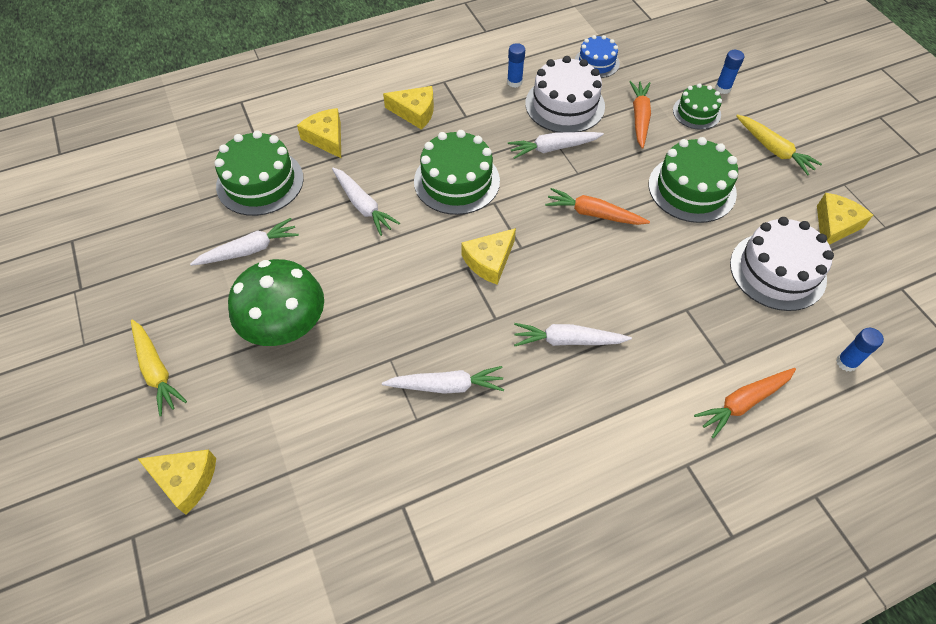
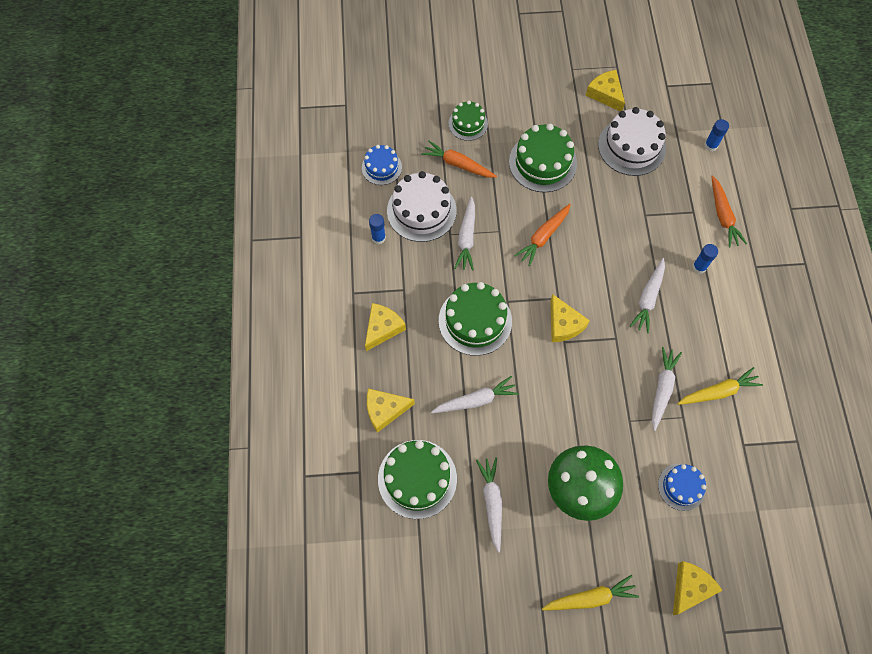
camera: 70 degrees left, 10 degrees up
(319, 439) = (681, 487): none -> blue cake
(722, 88) = (449, 94): blue glue stick -> blue glue stick (699, 267)
(773, 150) = (525, 94): yellow carrot -> yellow carrot (718, 391)

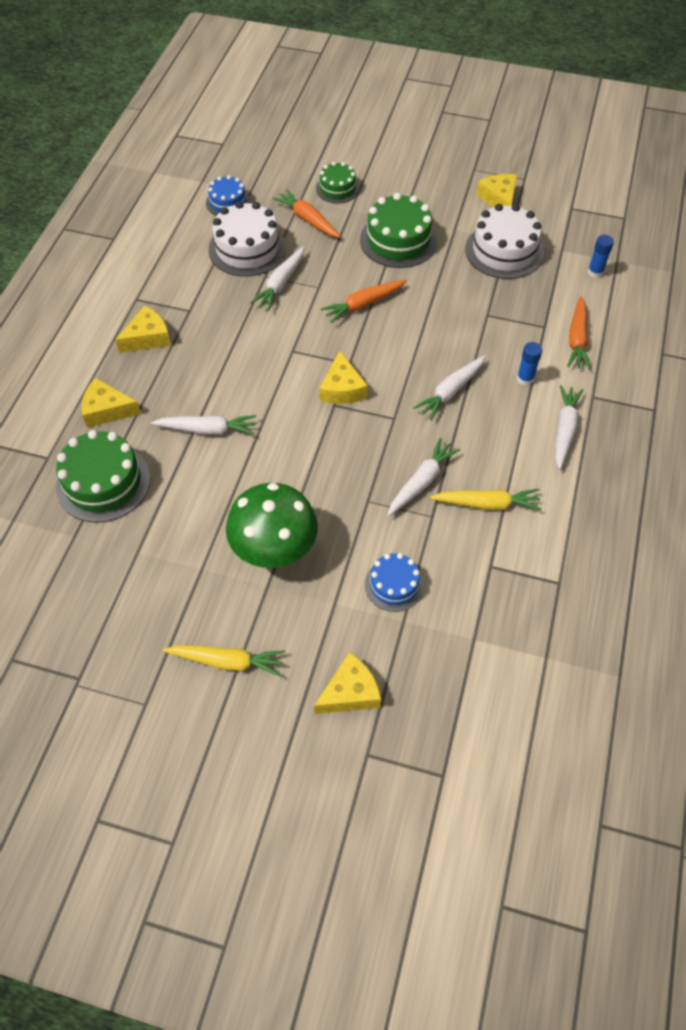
camera: 20 degrees right, 10 degrees down
(378, 238) = (190, 259): blue glue stick -> none
(475, 321) = (248, 358): green cake -> none
(492, 502) = (170, 531): white carrot -> white carrot (564, 430)

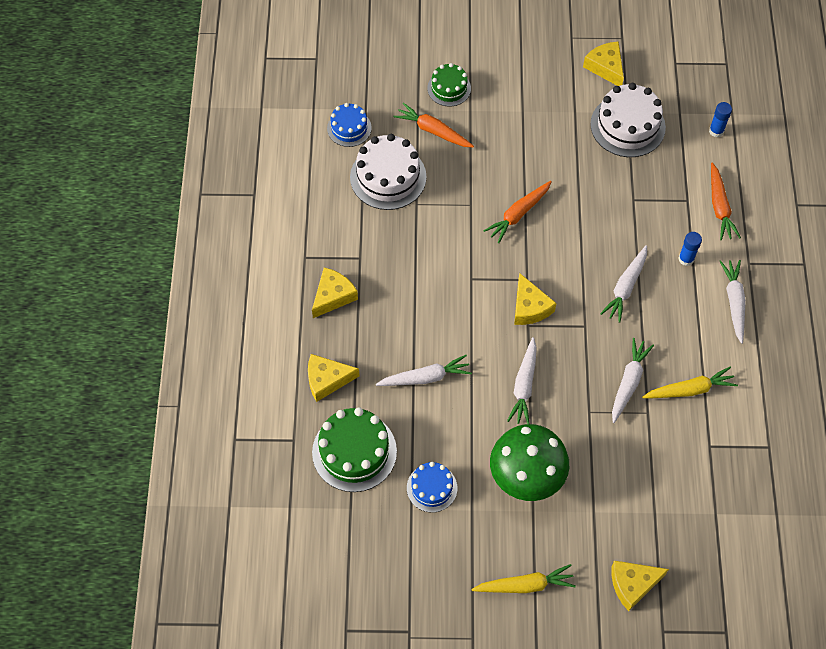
camera: 15 degrees left, 5 degrees up
(280, 284) = (434, 209): white carrot -> white carrot (524, 386)
(350, 692) = (633, 584): yellow cheese -> yellow cheese turned 150 degrees counterclockwise
(394, 585) = (636, 483): blue cake -> blue cake (432, 488)
(398, 240) = (527, 136): green cake -> none

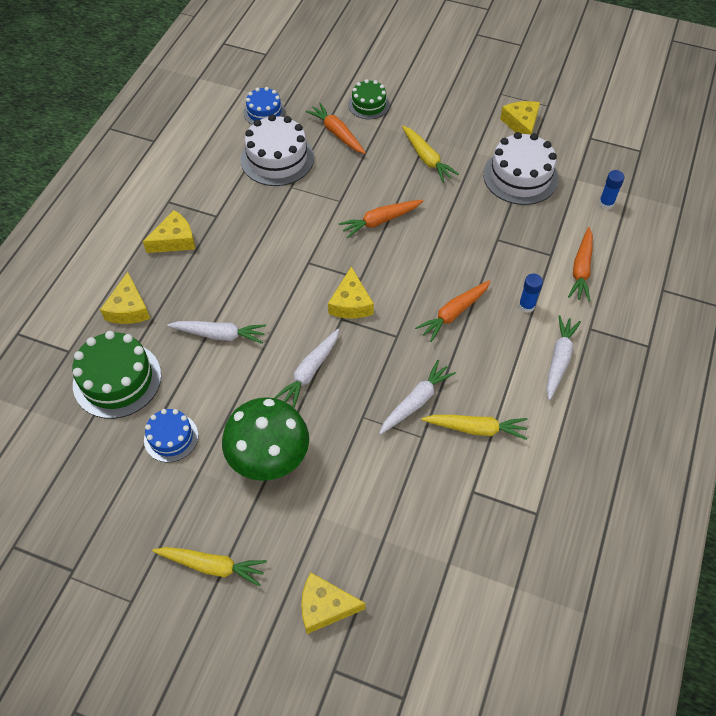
camera: 20 degrees right, 5 degrees down
(327, 380) = (128, 308): yellow cheese -> yellow cheese turned 105 degrees counterclockwise
(532, 133) = (427, 159): none -> yellow carrot
(625, 287) = (453, 313): white carrot -> orange carrot

